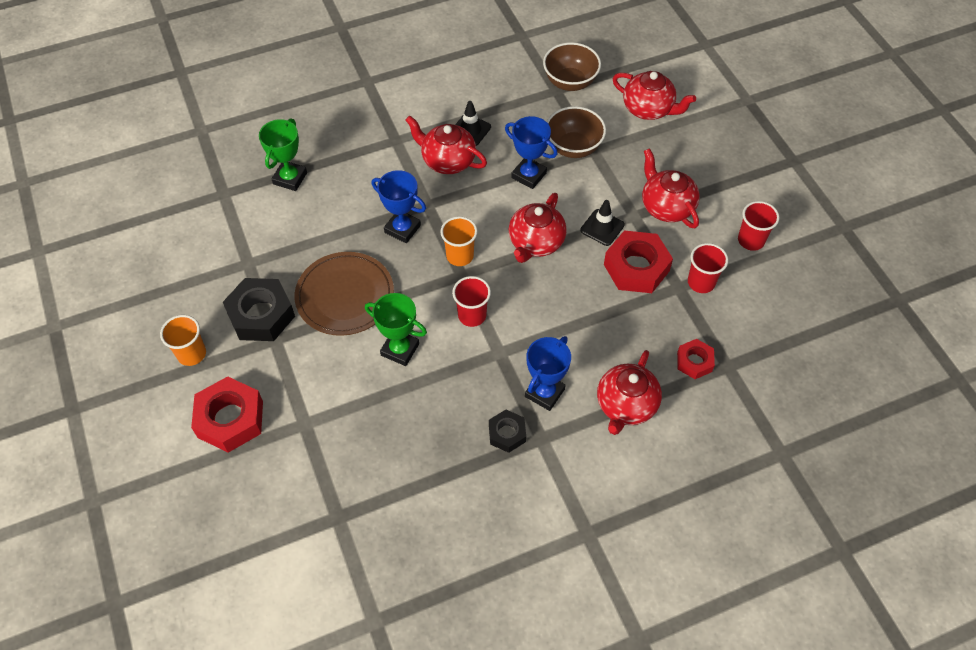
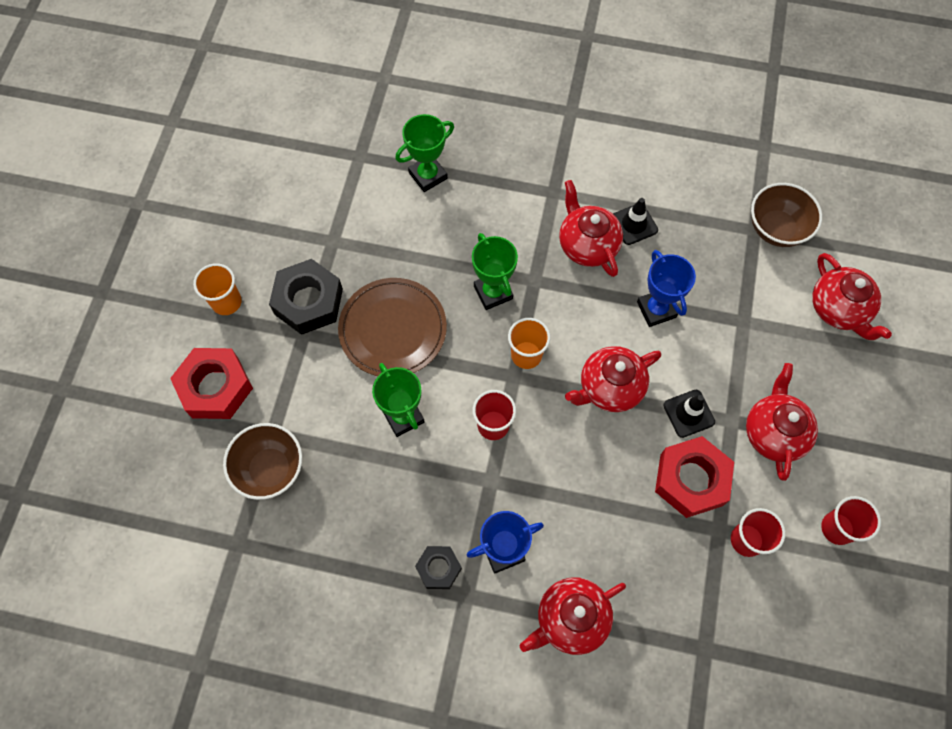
camera: 35 degrees right, 10 degrees up
(402, 229) = (493, 292): blue trophy -> green trophy
(573, 147) = (725, 306): brown bowl -> brown bowl (270, 469)
(694, 362) = (674, 621): red nut -> none

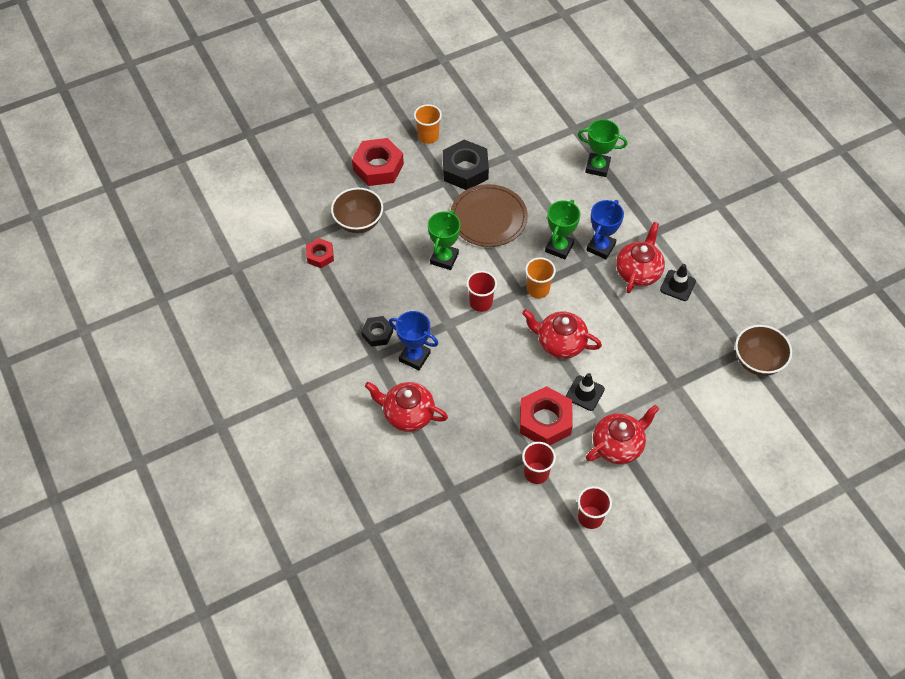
camera: 50 degrees right, 10 degrees down
(275, 549) = (320, 255): none -> red nut
(656, 309) = (634, 334): blue trophy -> blue trophy (600, 247)
(839, 309) = (738, 430): red teapot -> none

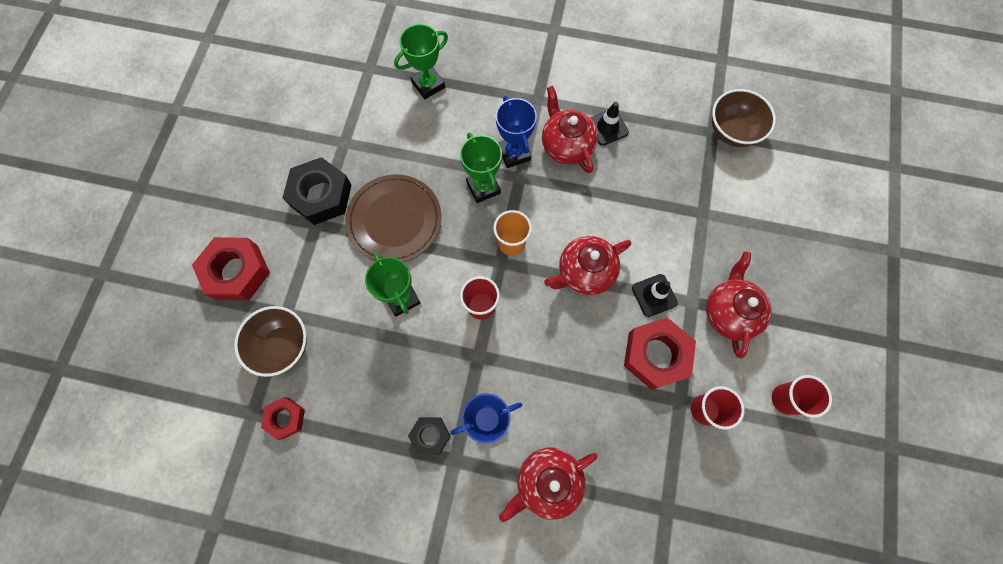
camera: 50 degrees left, 15 degrees up
(428, 136) = (249, 196): orange cup -> none

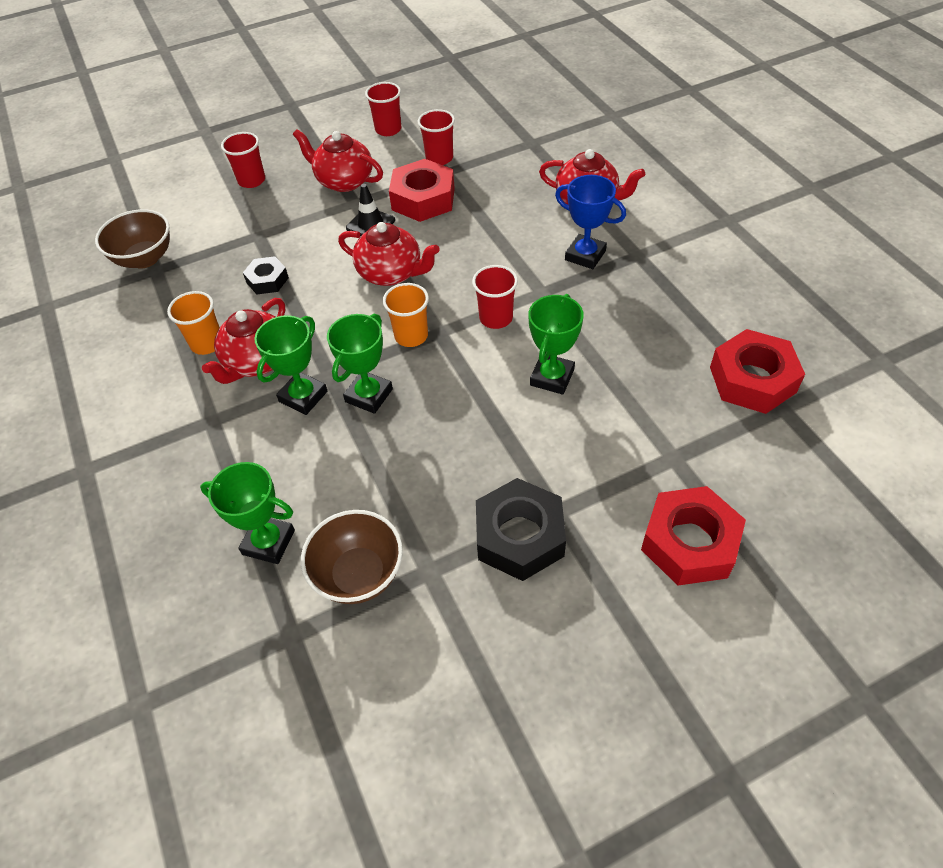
camera: 125 degrees left, 20 degrees down
(283, 345) = (702, 434): brown bowl -> brown bowl (359, 574)
(285, 418) = (752, 380): red nut -> red nut, size x1.77
(394, 220) = (479, 442): brown plate -> none
(430, 435) = (639, 279): black nut -> black nut (267, 280)
(514, 153) = (303, 396): blue trophy -> green trophy
(607, 127) = (207, 343): black traffic cone -> orange cup
(729, 312) = (344, 181): red teapot -> red teapot turned 60 degrees clockwise
(783, 246) = (251, 180): none -> red cup

